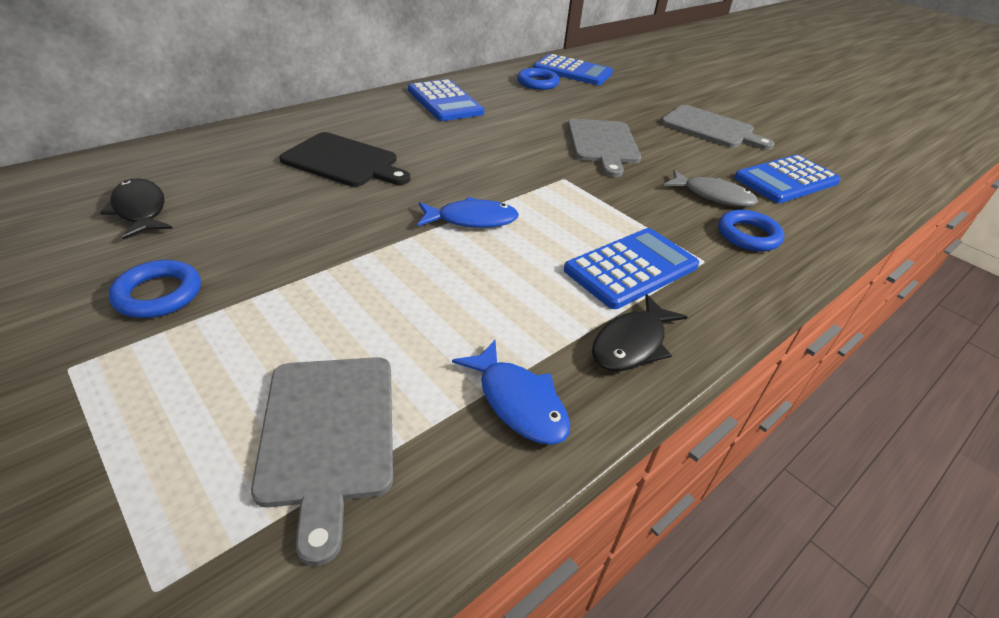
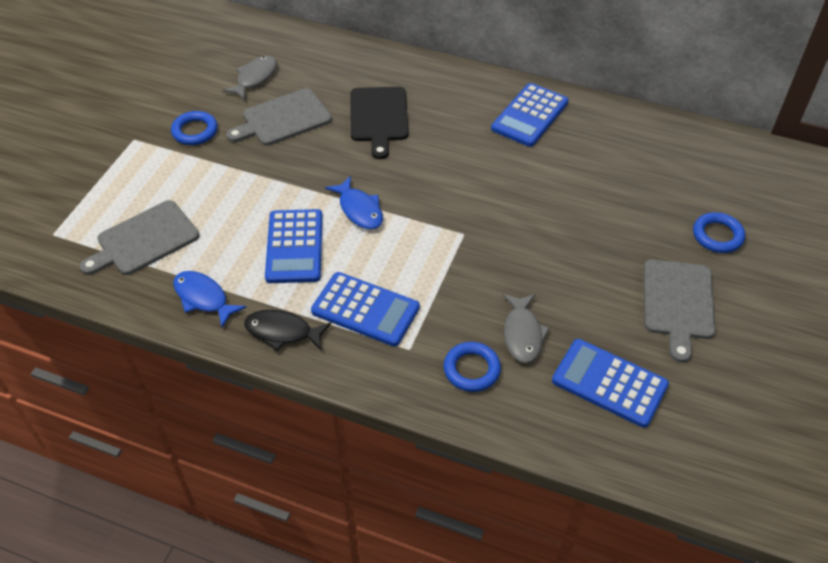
camera: 65 degrees right, 10 degrees up
(140, 210) = (254, 78): black fish -> grey fish
(518, 402) = (203, 298): blue fish -> blue fish turned 105 degrees clockwise
(537, 83) = (642, 150): blue ring -> blue ring (717, 236)
(572, 71) = (706, 161): blue calculator -> blue calculator (294, 247)
(602, 144) = (551, 236): grey cutting board -> grey cutting board (283, 119)

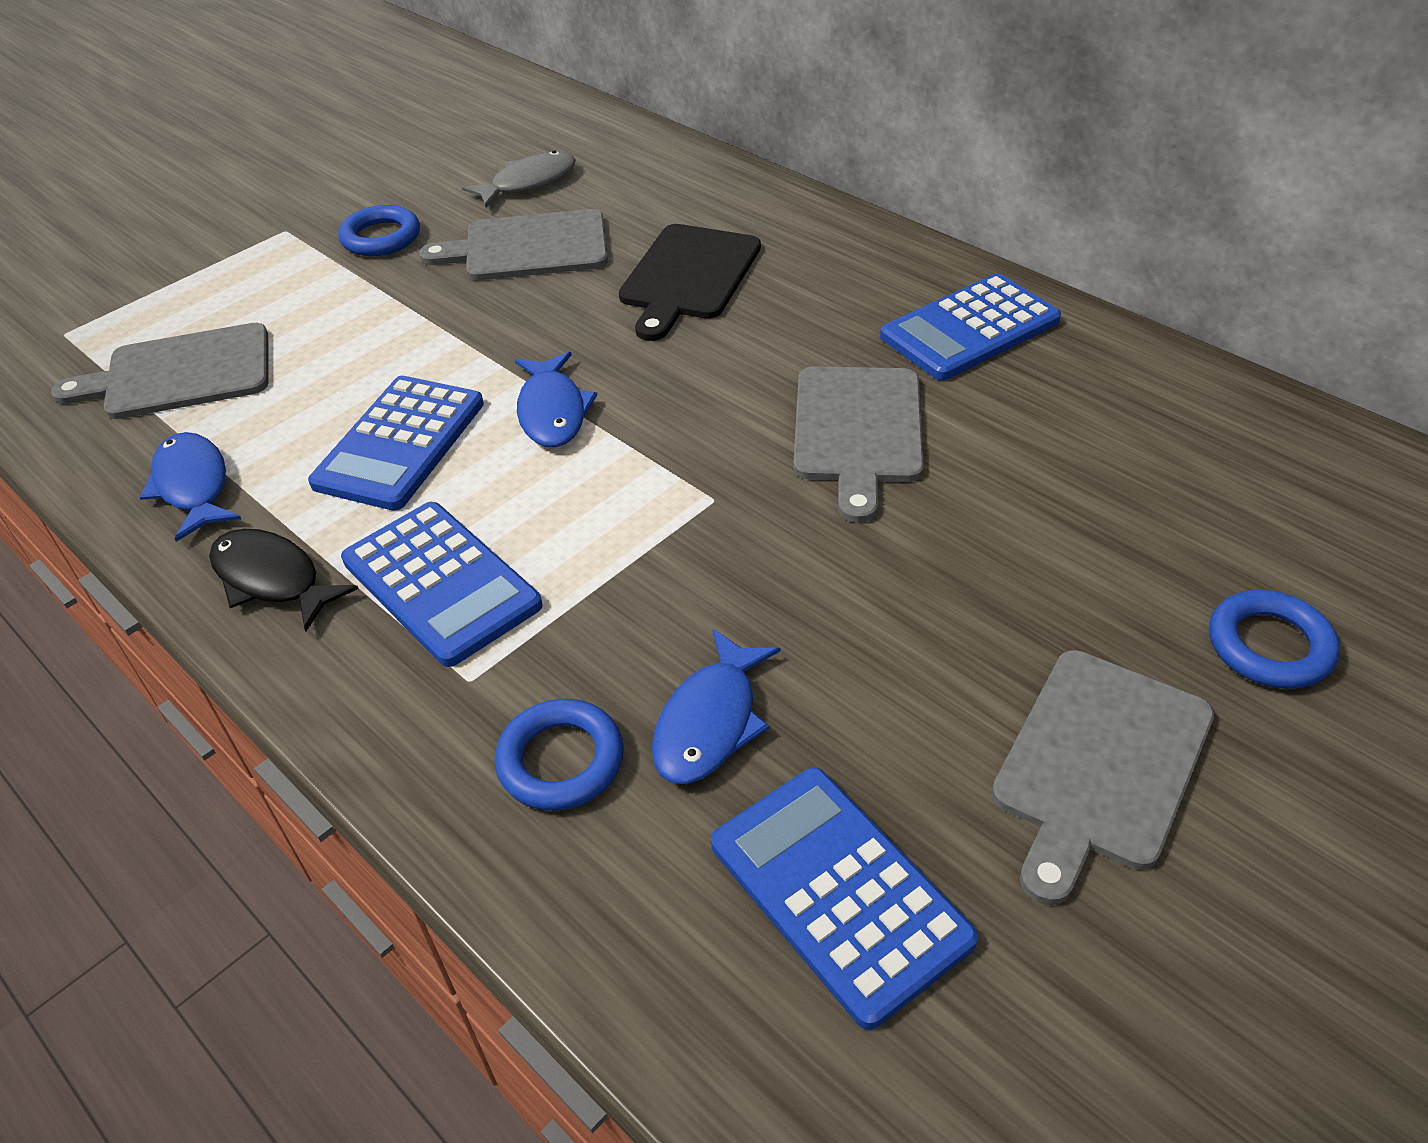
camera: 25 degrees right, 5 degrees down
(508, 182) = (857, 431): none -> grey cutting board
(522, 334) = (710, 722): grey fish -> blue fish

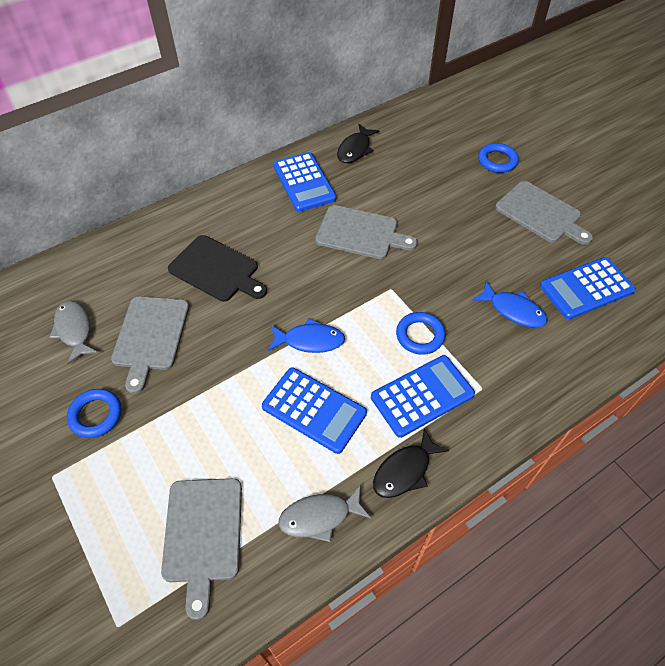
camera: 80 degrees left, 10 degrees up
(193, 486) = (319, 517): blue fish -> grey fish
(561, 760) = (527, 359): blue ring -> blue ring (420, 335)
(1125, 381) = (355, 149): none -> black fish

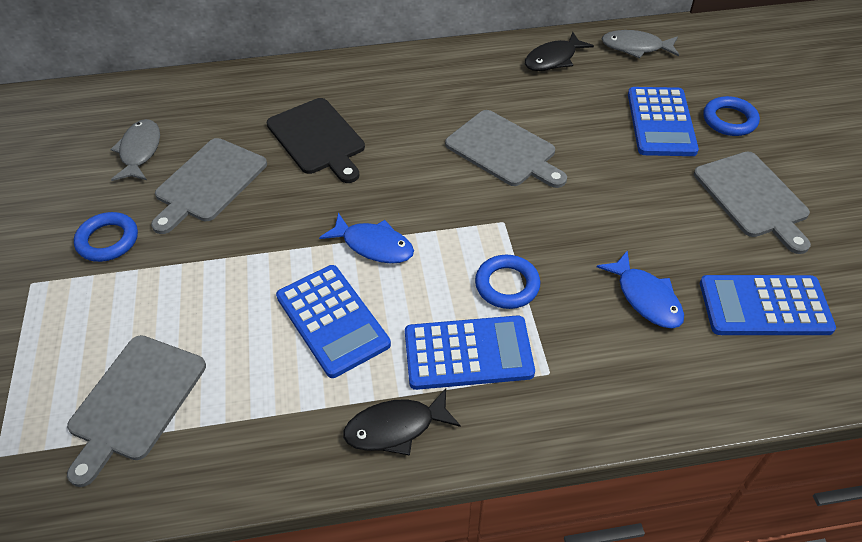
camera: 25 degrees right, 5 degrees down
(304, 182) = (470, 77): blue calculator -> blue calculator (660, 122)
(319, 517) = (267, 437): grey fish -> grey fish (635, 47)

